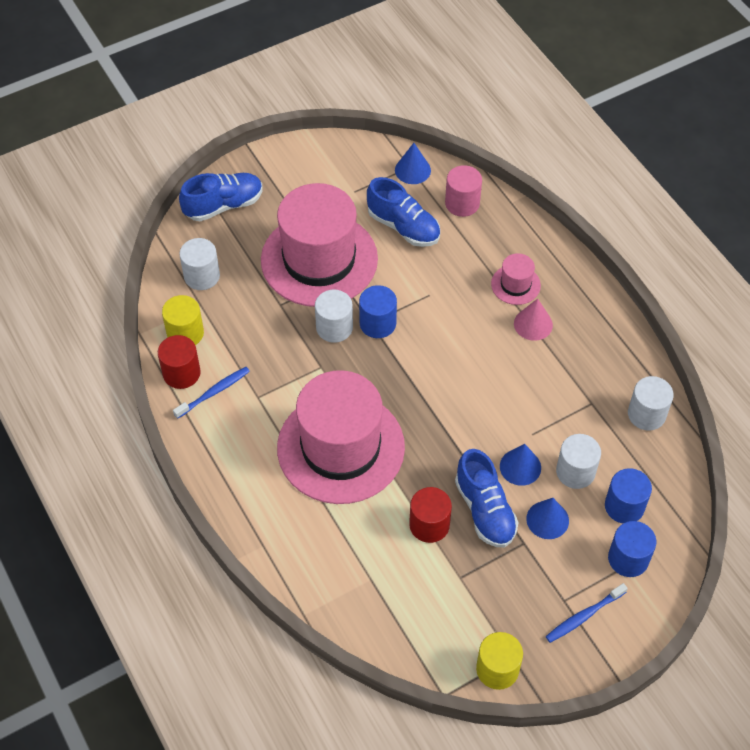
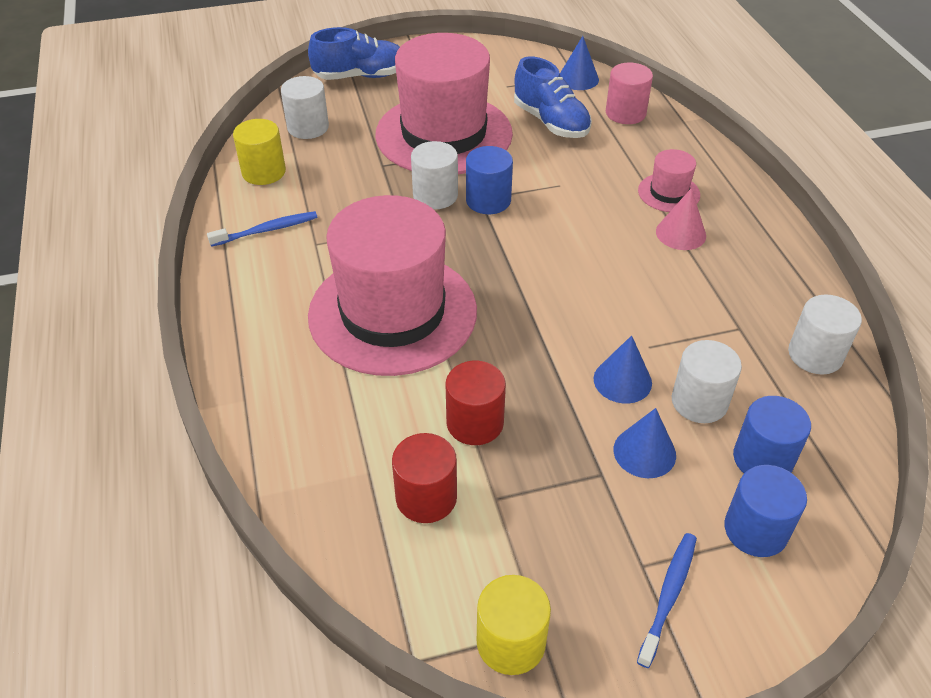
camera: 15 degrees right, 10 degrees down
(181, 373) = (240, 206): red cylinder -> red cylinder (426, 497)
(485, 510) = (558, 421): blue shoe -> none
(584, 616) = (668, 596): blue toothbrush -> blue toothbrush turned 135 degrees clockwise

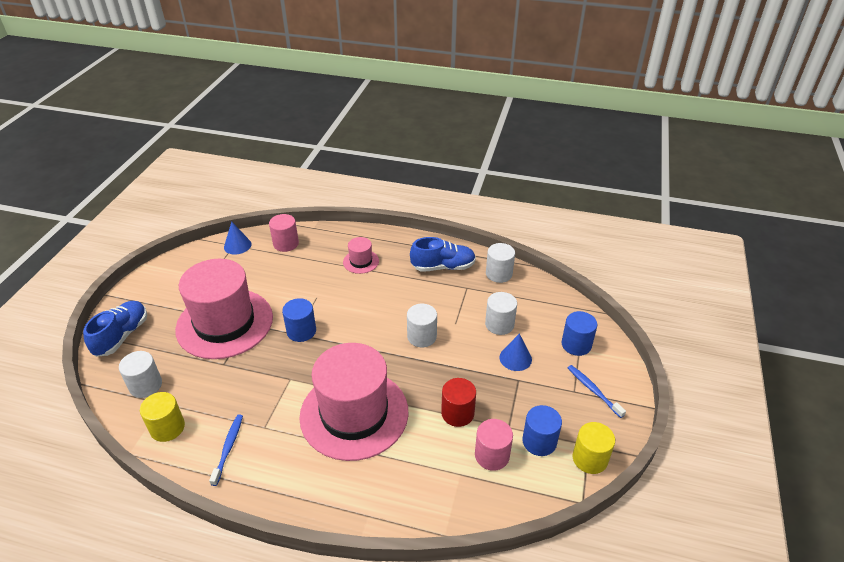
camera: 60 degrees left, 5 degrees down
(426, 497) = (492, 455): red cylinder -> pink cylinder
(435, 195) = (275, 352): white cylinder -> white cylinder (422, 336)
(551, 122) = (262, 274): blue shoe -> blue shoe (443, 267)
(622, 380) = (469, 344): blue cone -> none
(681, 233) = (392, 273): pink cone -> none
(762, 459) = (542, 322): blue cylinder -> blue cylinder (539, 441)

